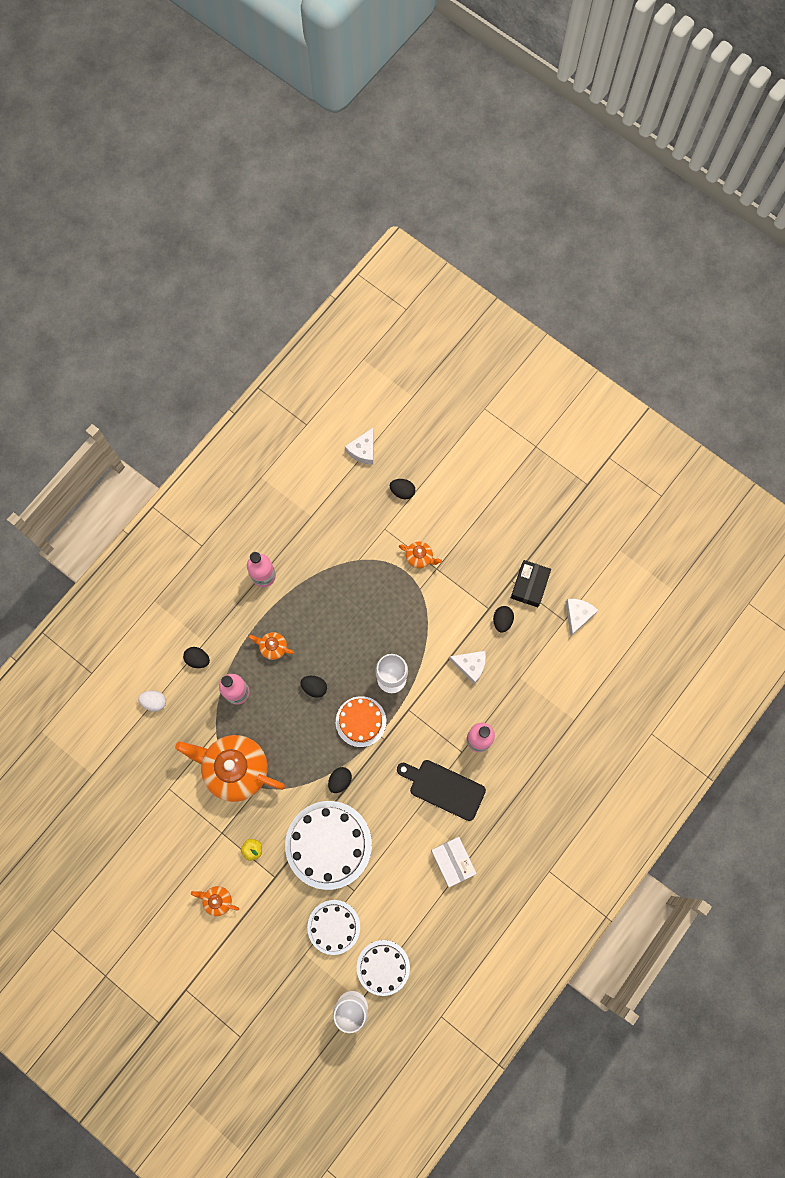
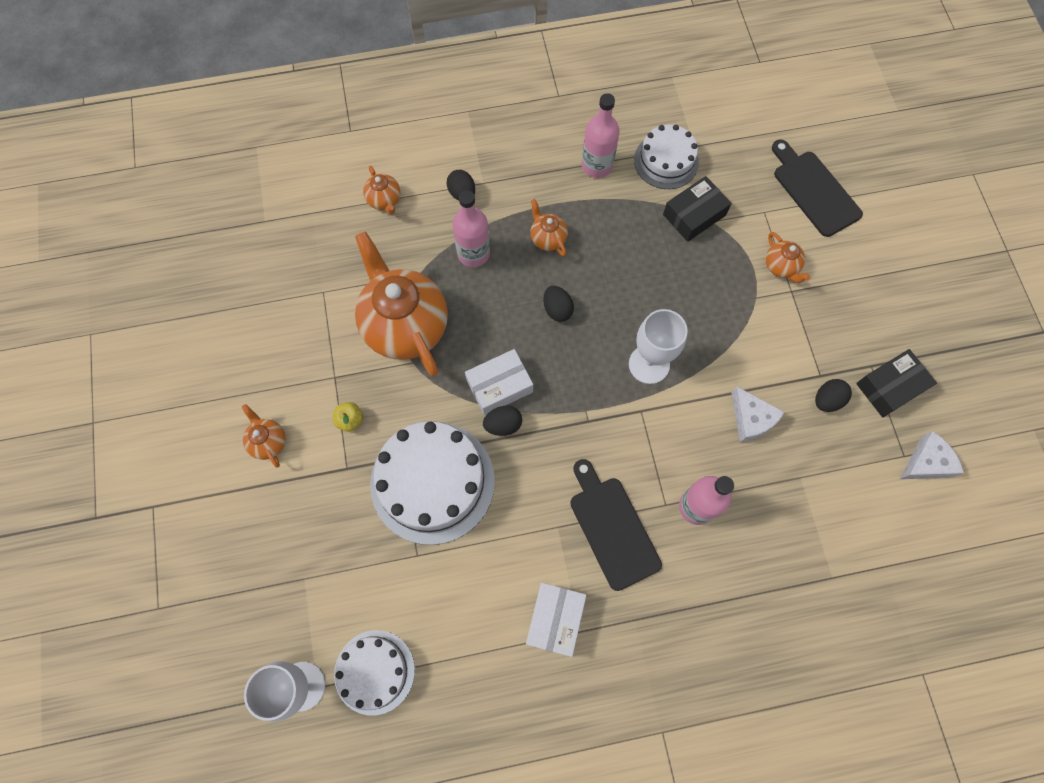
camera: 40 degrees right, 5 degrees down
(154, 702) = (384, 200): white egg -> orange teapot
(319, 760) = (499, 386): none -> white box
(333, 927) = (361, 576): white cake -> white cake (666, 161)
(346, 563) = (694, 215): none -> black box
(361, 721) = (578, 382): orange cake -> none
(363, 450) = (801, 123): white cheese -> none
(402, 491) = (814, 190): black egg -> black cutting board

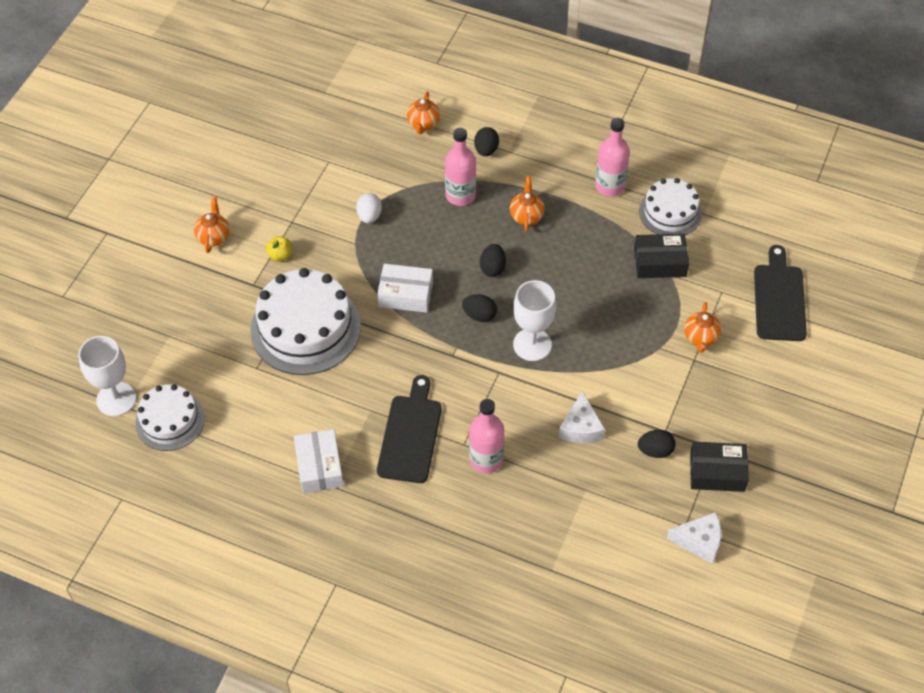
camera: 35 degrees right, 15 degrees down
(405, 326) = (369, 216): orange teapot -> white egg
(503, 425) = (387, 321): black egg -> black egg (479, 315)
(555, 619) = (319, 467): white box -> white box turned 60 degrees counterclockwise

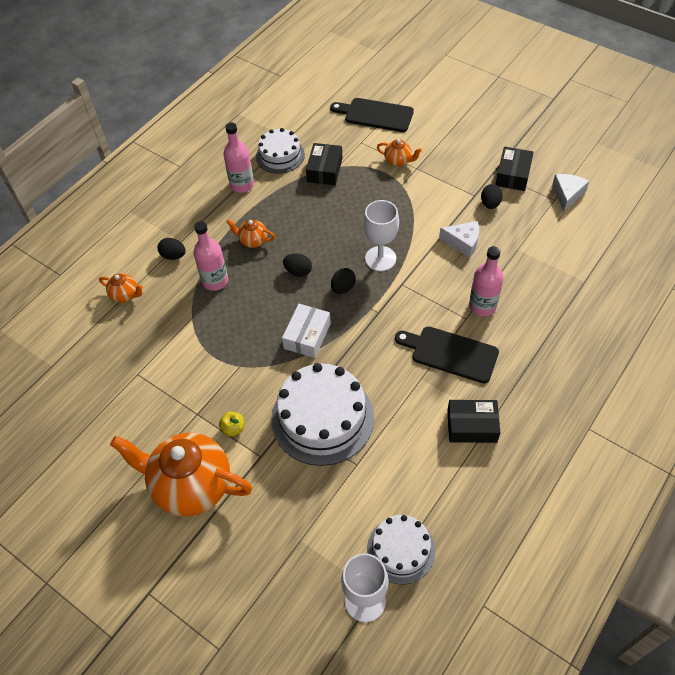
camera: 75 degrees left, 0 degrees up
(213, 237) = (191, 485): orange teapot -> orange teapot, size x2.30
(319, 467) = (472, 426): white box -> black box
(369, 216) = (213, 350): white egg -> none

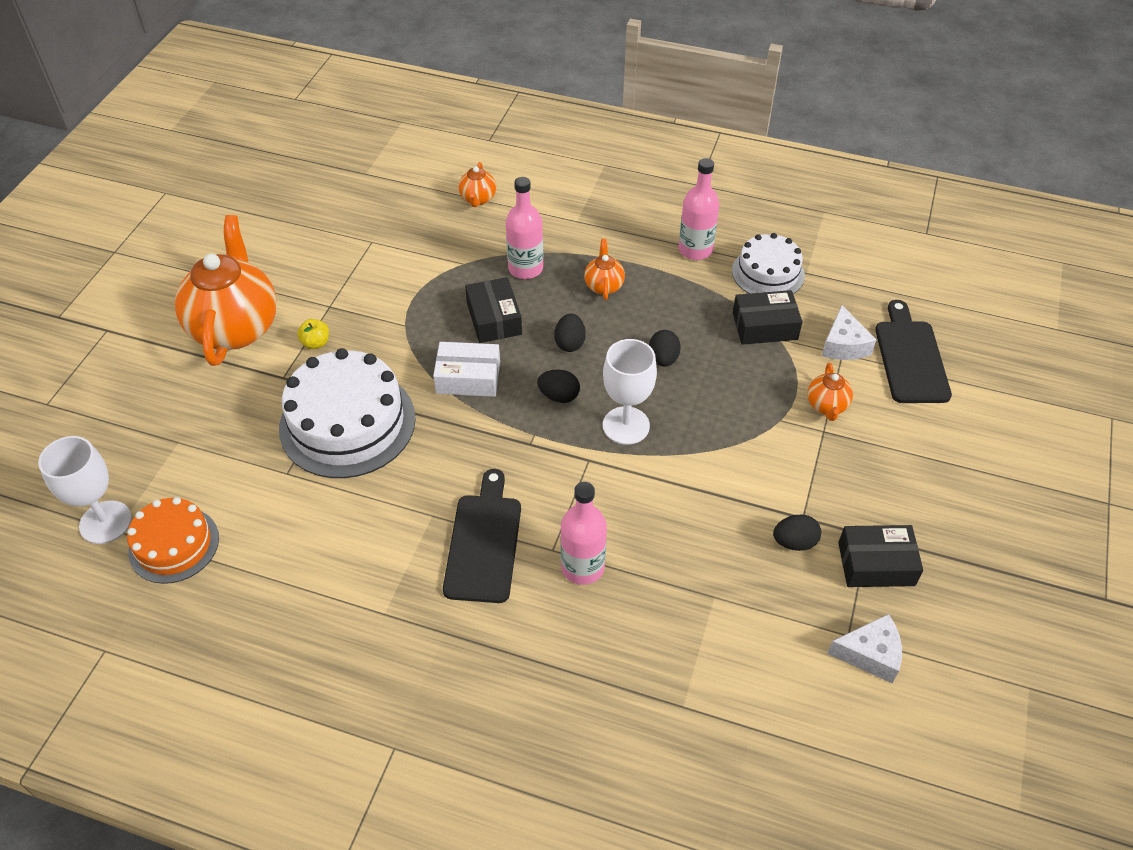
camera: 70 degrees right, 5 degrees down
(173, 256) = (551, 221): black egg -> black egg (663, 359)
(401, 550) = (174, 545): white cake -> orange cake
(463, 242) = (697, 520): white cheese -> white cheese (843, 345)
(472, 426) = (368, 590): black box -> black box (494, 319)

